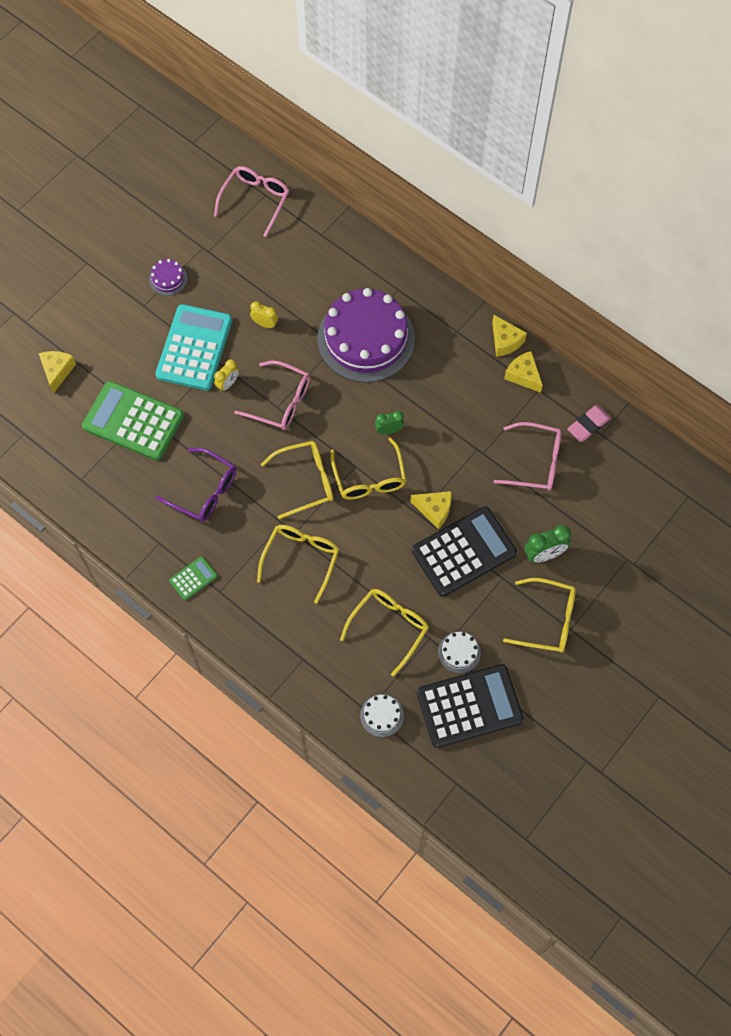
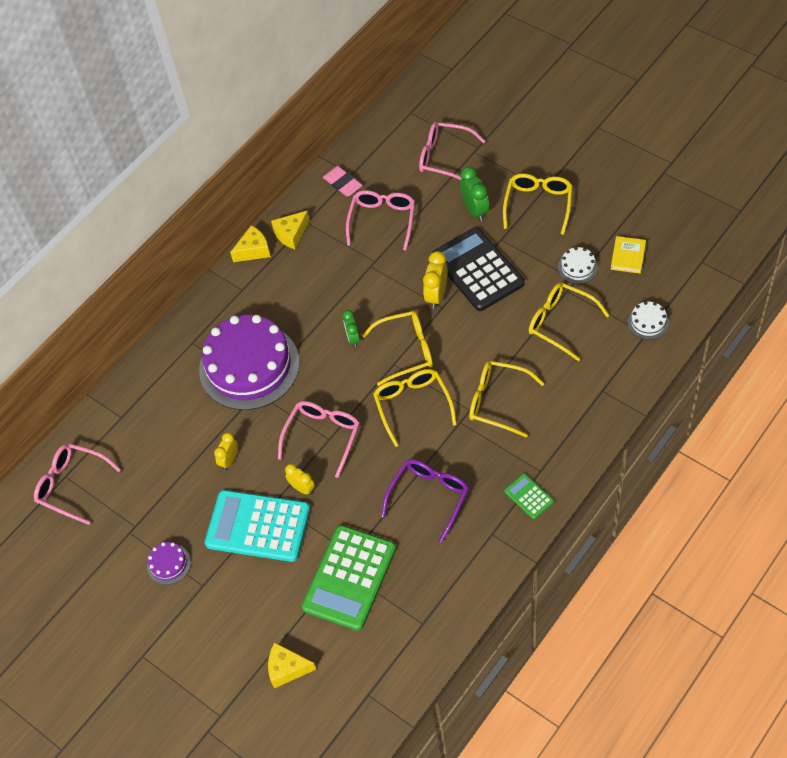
camera: 85 degrees left, 10 degrees down
(434, 510) = (436, 295): yellow cheese -> yellow clock
(469, 706) = (628, 256): black calculator -> yellow book
(620, 528) = (444, 157): none -> pink glasses

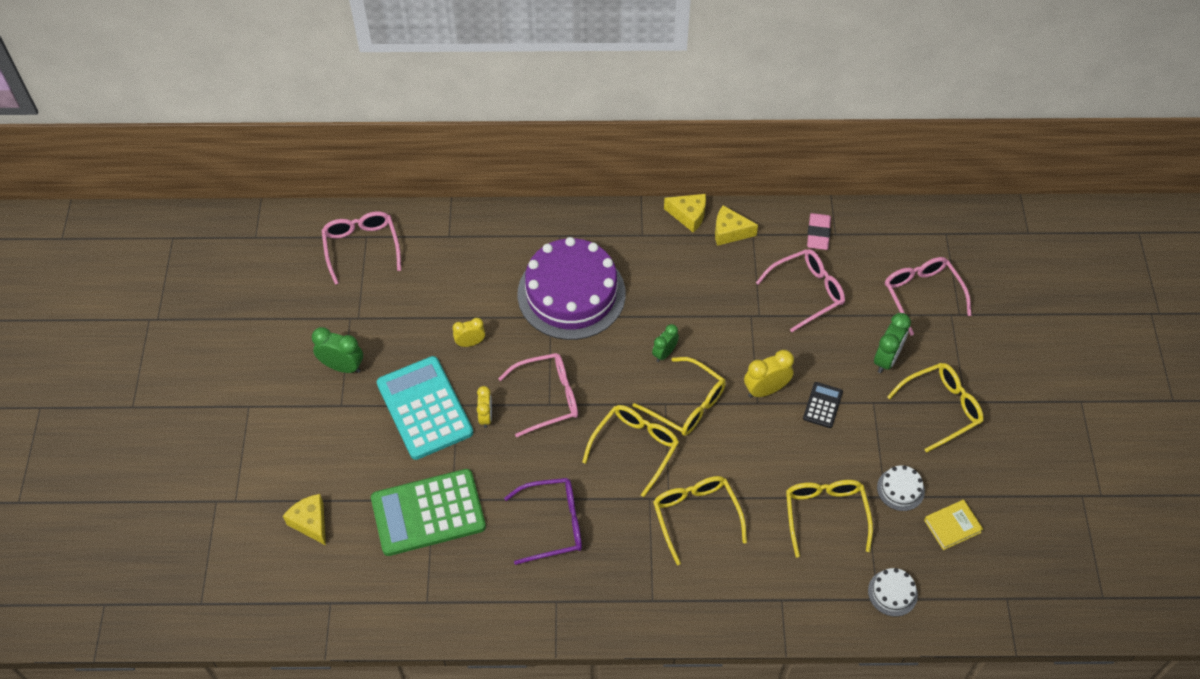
camera: 45 degrees right, 0 degrees up
(168, 564) = (342, 366): purple cake -> green clock
(477, 270) = (822, 405): black calculator -> black calculator, size x0.46
(529, 496) = (617, 608): green calculator -> none

